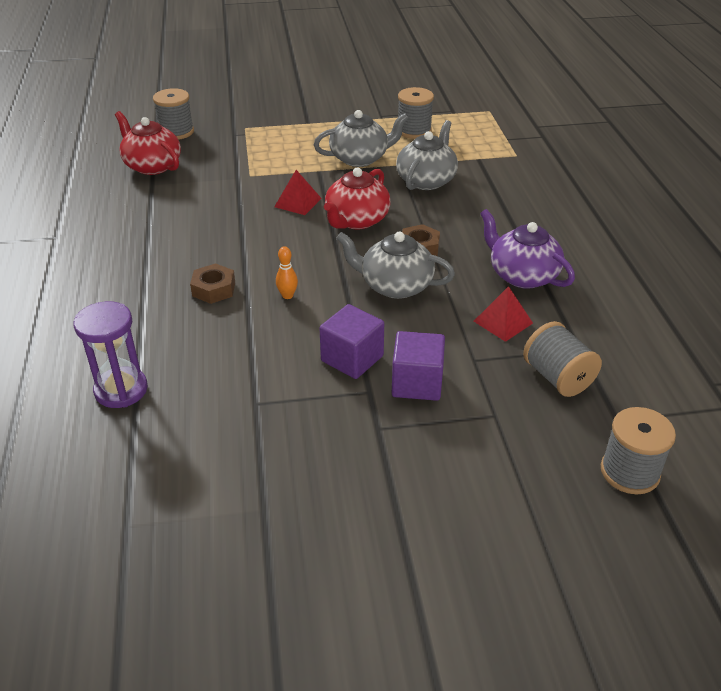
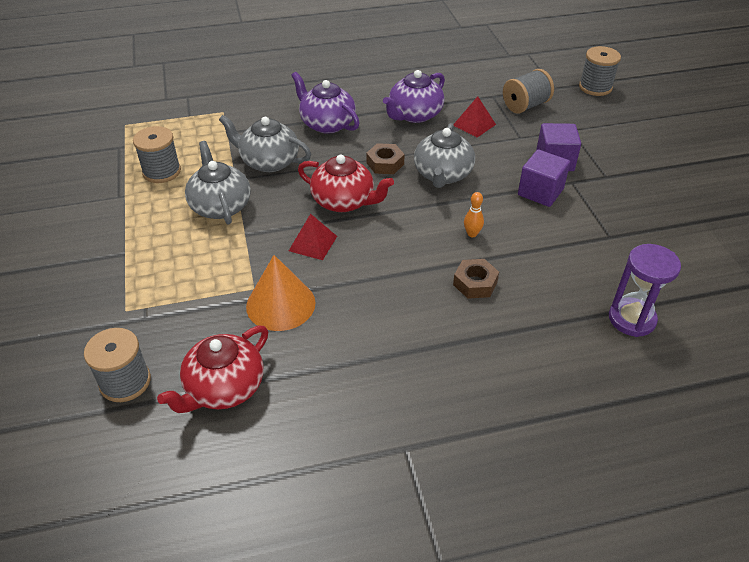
camera: 95 degrees left, 5 degrees up
(226, 187) = (280, 304): none -> orange cone
(497, 214) = (326, 124): none -> purple teapot

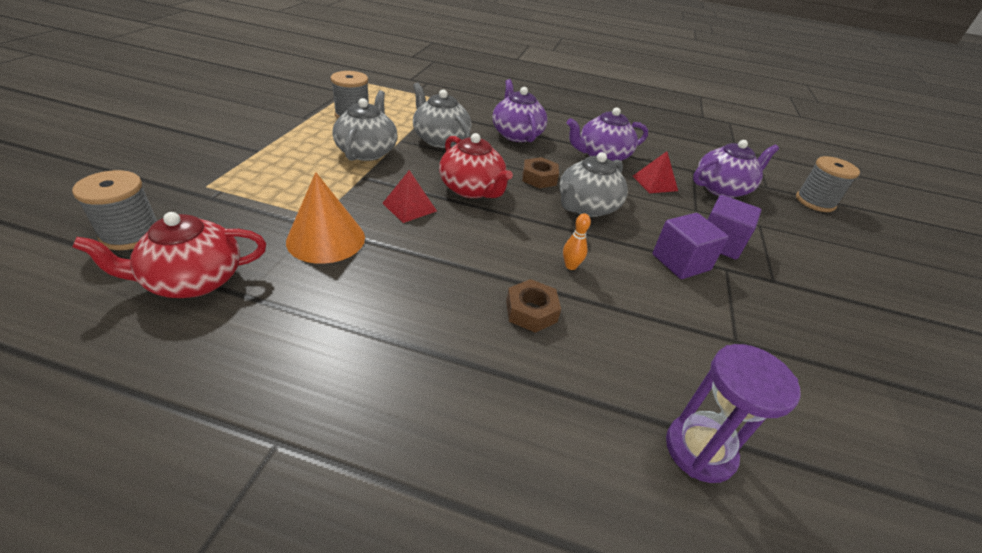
camera: 25 degrees right, 5 degrees down
(525, 106) = (722, 188): grey spool -> purple teapot

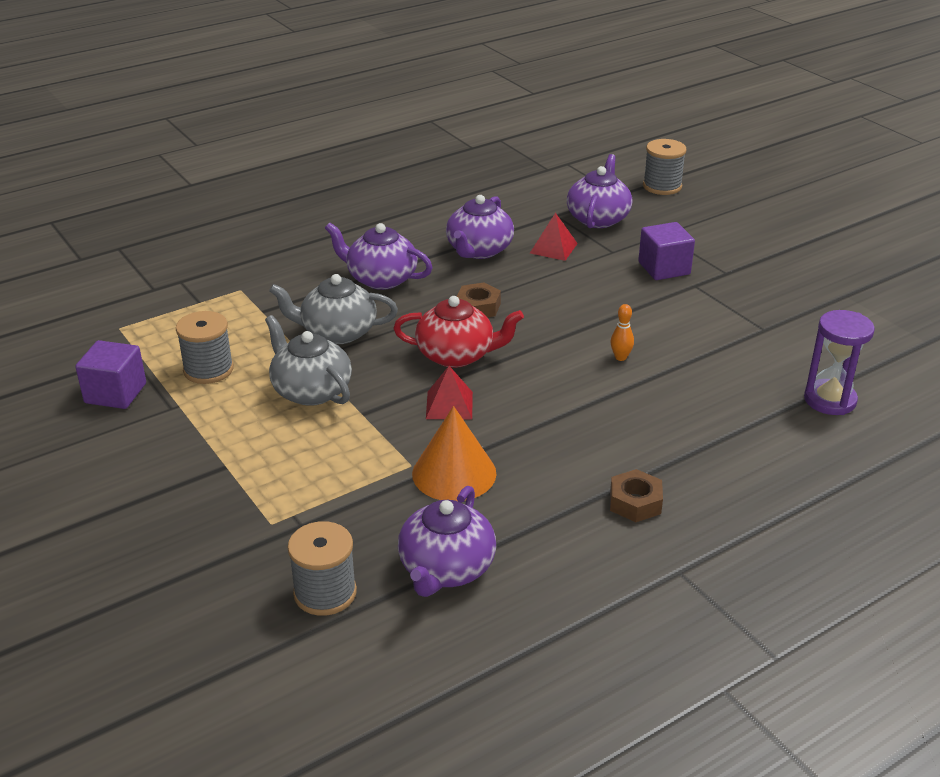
camera: 45 degrees left, 5 degrees down
(193, 280) = (446, 569): red teapot -> purple teapot
(531, 311) = (654, 404): brown nut -> brown nut (635, 502)
(586, 207) = (551, 306): grey teapot -> none
(681, 262) = (667, 301): purple cube -> purple cube (115, 393)

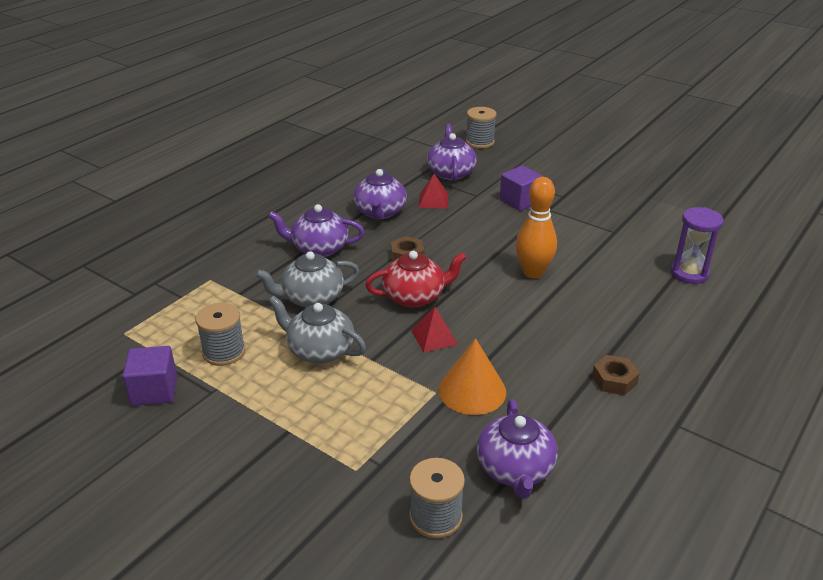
camera: 20 degrees left, 0 degrees up
(620, 357) = (533, 273): orange bowling pin -> orange bowling pin, size x2.26

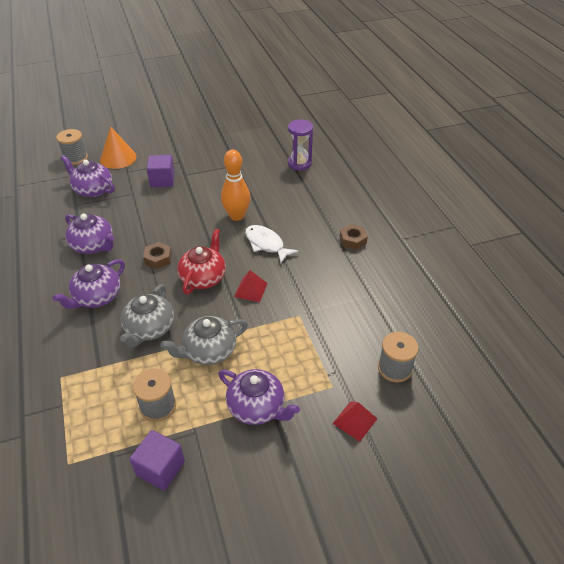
camera: 55 degrees left, 10 degrees up
(433, 200) = (113, 214): red pyramid -> red pyramid (354, 421)
(472, 390) = (311, 299): orange cone -> orange cone (118, 158)
(515, 469) = (385, 316): purple teapot -> purple teapot (257, 407)
(517, 314) = (266, 244): none -> white fish

